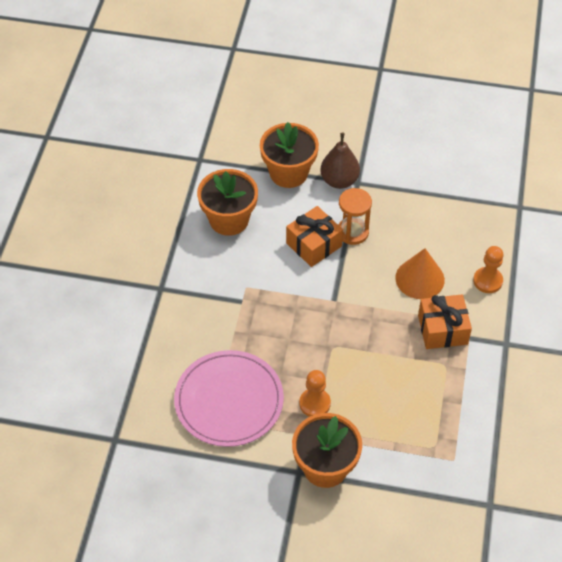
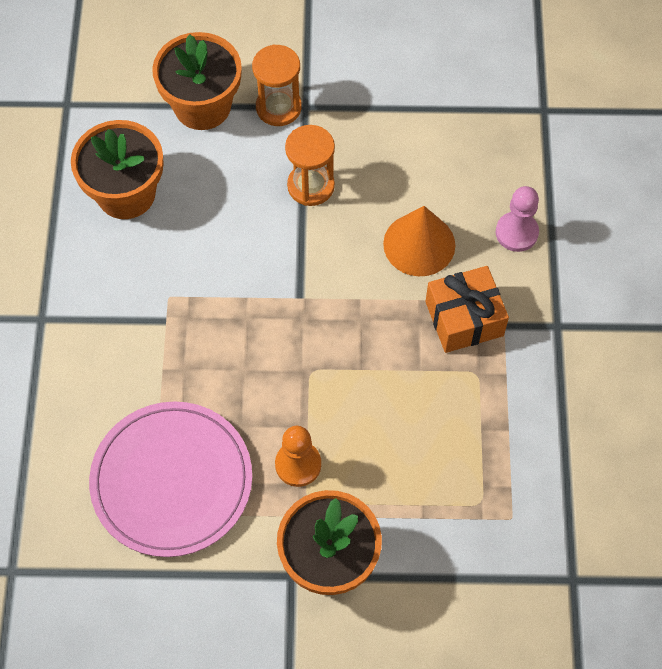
camera: 10 degrees left, 10 degrees up
(314, 244) = (257, 214): orange gift -> none
(339, 180) = (278, 107): brown pear -> orange hourglass
(487, 281) = (516, 233): orange pawn -> pink pawn

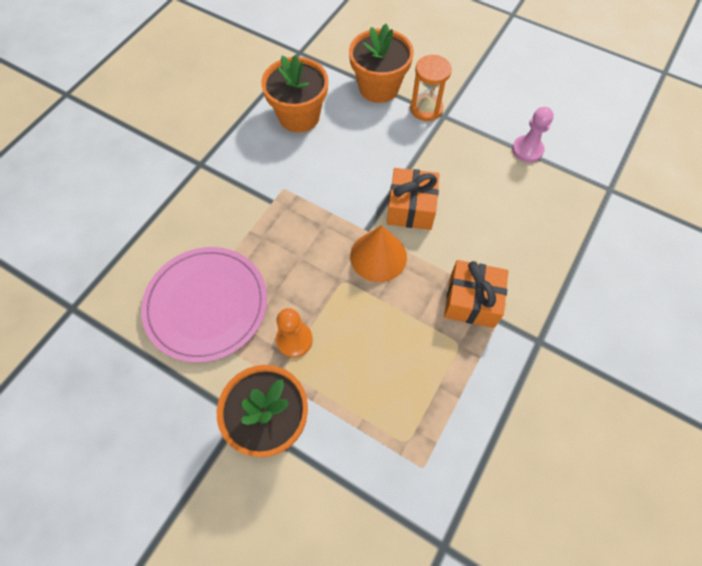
camera: 30 degrees right, 0 degrees up
(311, 186) = (417, 164): orange hourglass -> none
(335, 244) = (411, 208): none -> orange gift
(419, 244) = (469, 235): orange cone -> orange cone (378, 256)
(516, 233) = (544, 261): pink pawn -> pink pawn (527, 150)

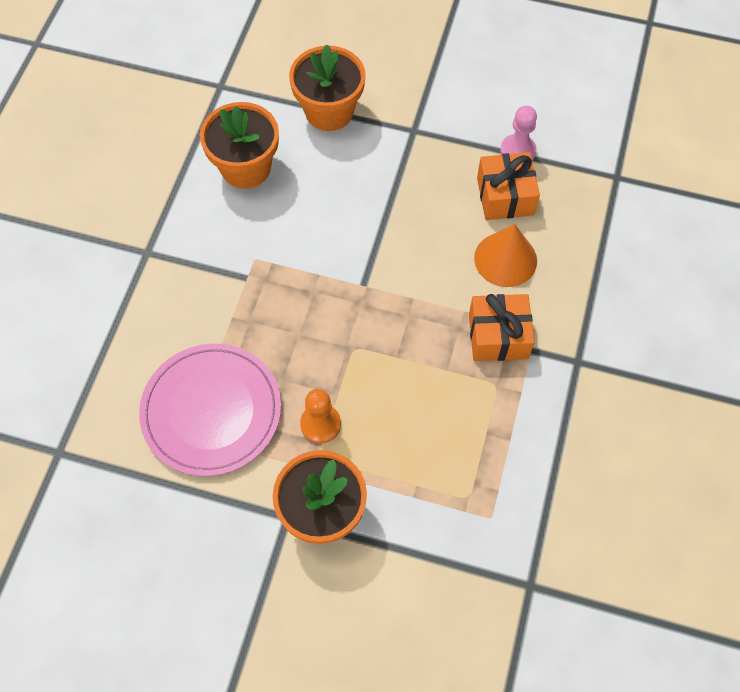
camera: 15 degrees left, 0 degrees up
(378, 256) = (385, 311): orange cone -> orange cone (505, 259)
(411, 208) = (406, 248): orange gift -> orange gift (505, 196)
(426, 109) = (391, 126): orange hourglass -> none

